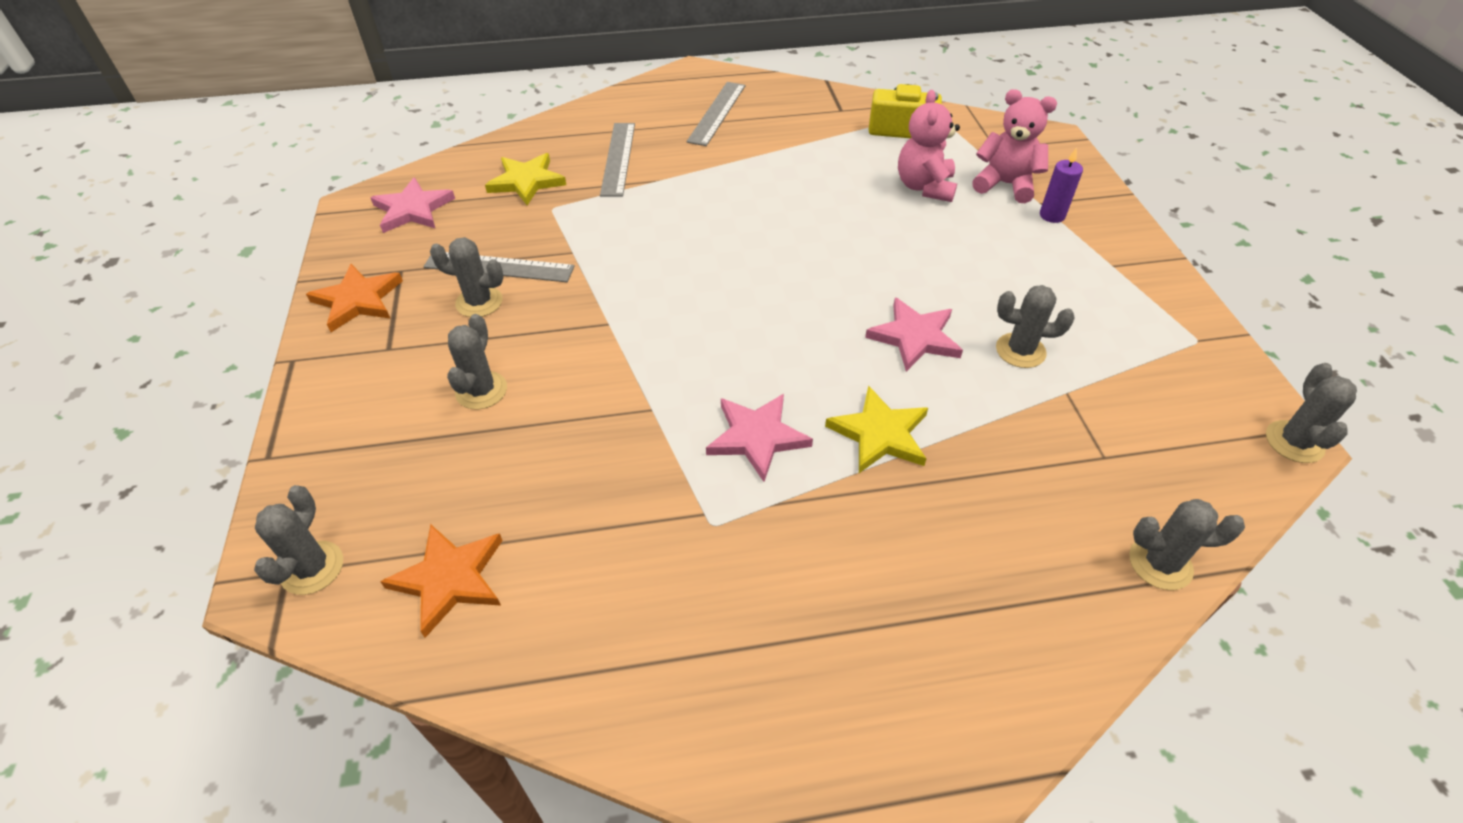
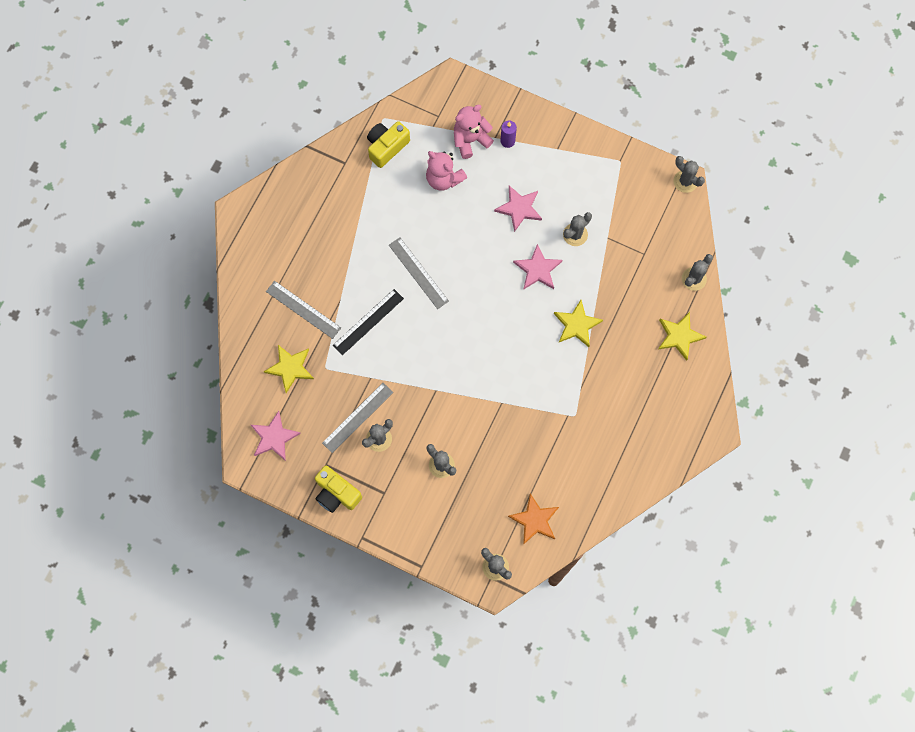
camera: 55 degrees left, 25 degrees up
(358, 300) = (336, 493): orange star -> yellow camera
(653, 214) = (368, 322): none -> black ruler
(717, 113) = (296, 230): grey ruler -> grey ruler (418, 273)
(757, 437) = (545, 372): pink star -> pink star (519, 208)
(1029, 609) = (679, 336): none -> yellow star

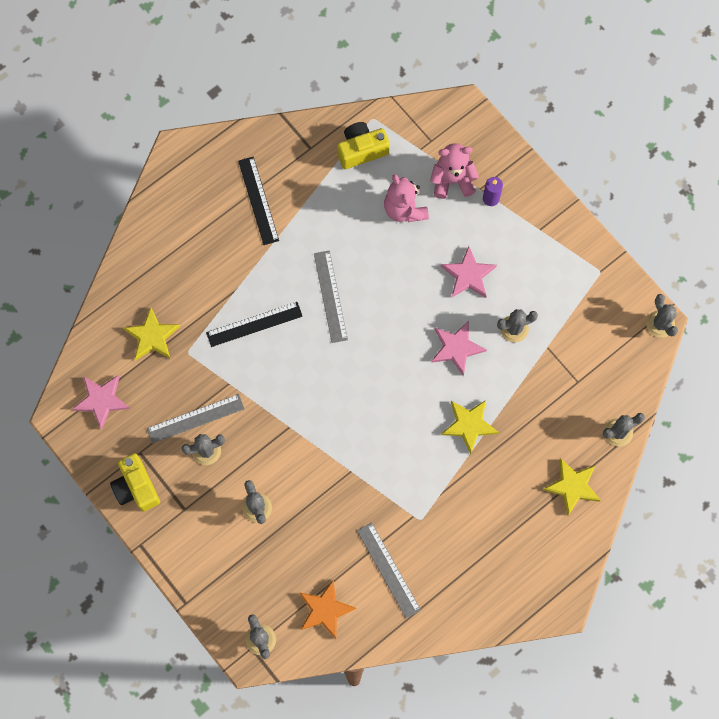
camera: 25 degrees right, 0 degrees up
(303, 309) = (194, 282): grey ruler -> grey ruler (388, 570)
(323, 222) = (258, 200): none -> black ruler

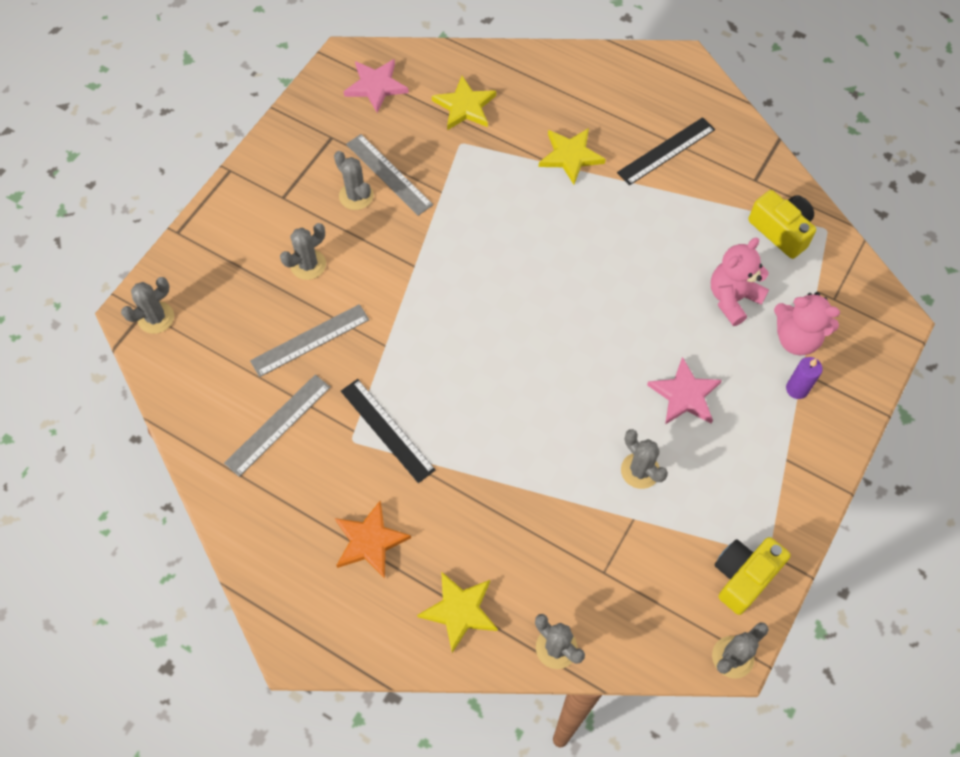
camera: 70 degrees right, 10 degrees down
(136, 487) = (292, 146): yellow camera -> yellow camera (743, 577)
(254, 324) = (520, 193): black ruler -> black ruler (387, 430)
(325, 610) = (209, 372): orange star -> orange star (369, 541)
(330, 296) = (587, 256): grey ruler -> grey ruler (310, 340)
(452, 180) = (796, 338): pink teddy bear -> pink teddy bear turned 135 degrees clockwise
(456, 348) = (585, 411): pink star -> none
(469, 425) = (492, 457): yellow star -> yellow star (570, 156)

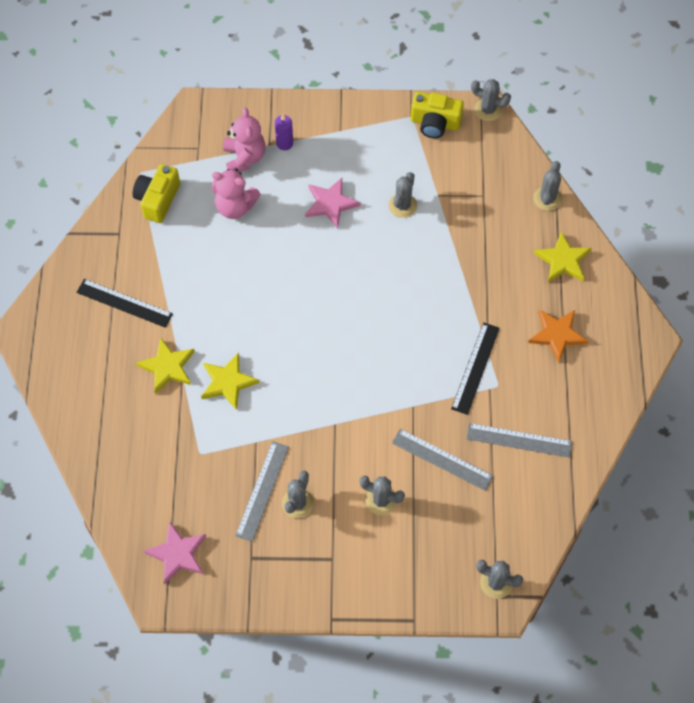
camera: 120 degrees left, 0 degrees up
(465, 106) = (160, 470): yellow star -> yellow star (228, 382)

